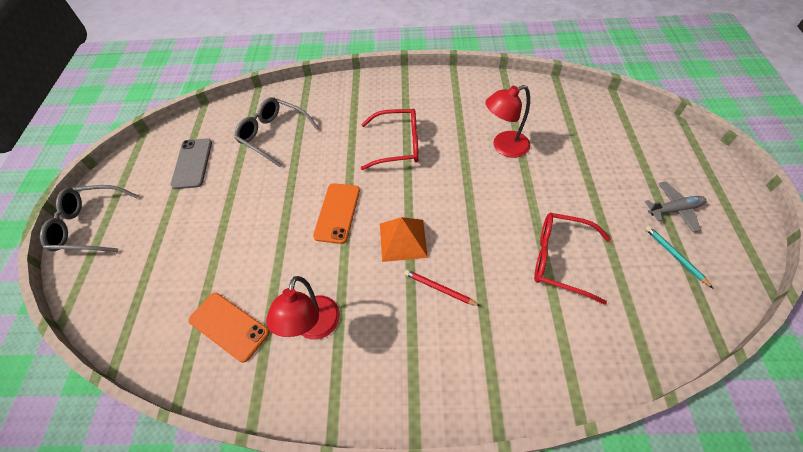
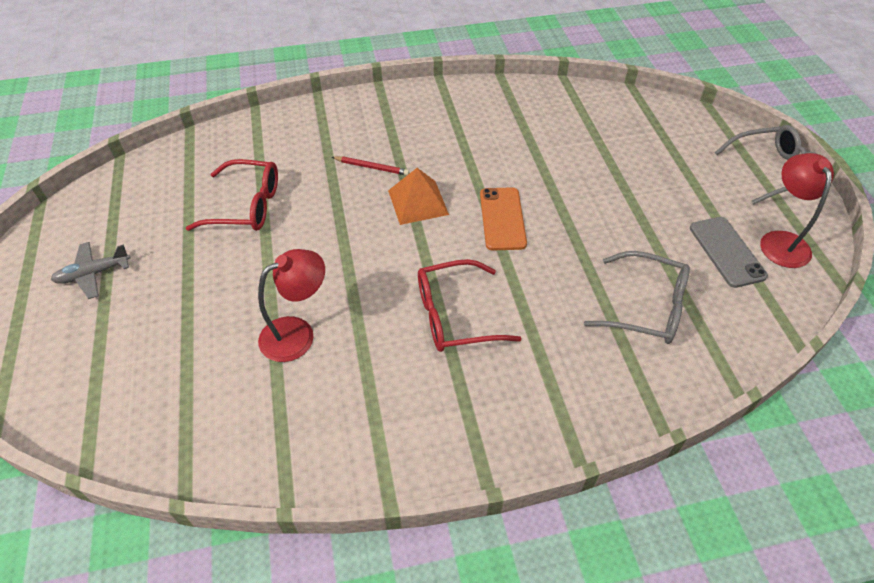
camera: 165 degrees right, 5 degrees down
(229, 326) = (557, 119): orange phone -> none
(314, 327) = (480, 128): red lamp -> red lamp (781, 241)
(675, 256) = (121, 224): turquoise pencil -> none

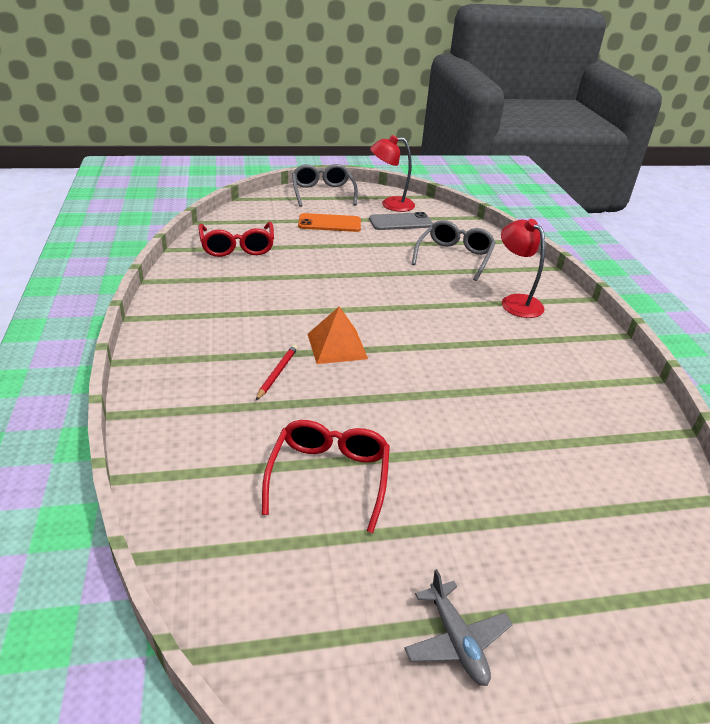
camera: 90 degrees left, 15 degrees down
(297, 333) = (515, 429): red lamp -> red lamp (515, 302)
(454, 316) = (476, 336): red glasses -> red glasses (237, 247)
(502, 219) = (363, 302): orange phone -> orange phone (329, 223)

